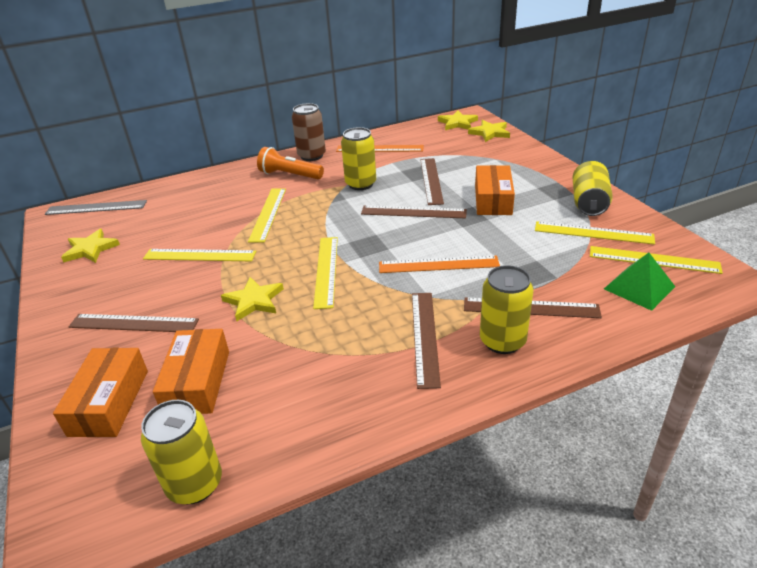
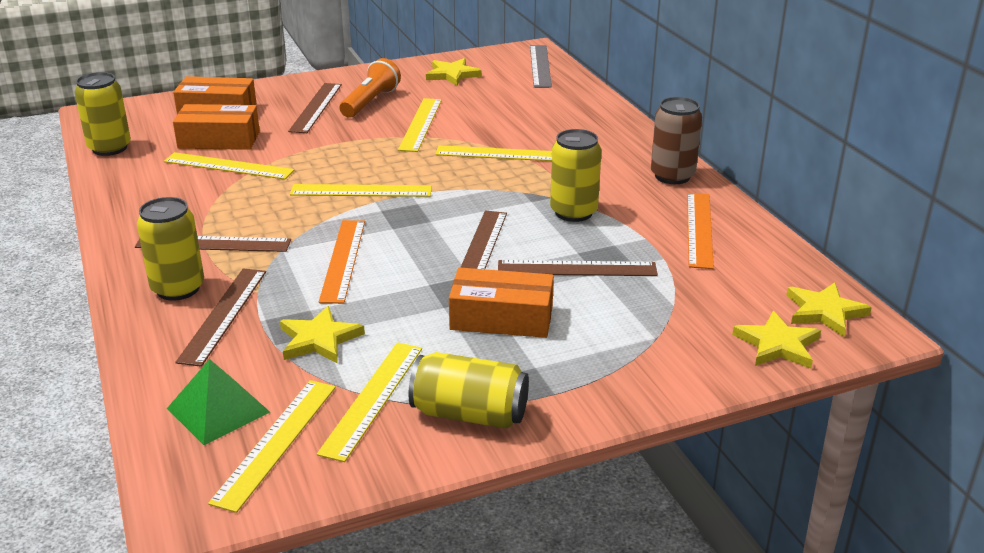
camera: 90 degrees right, 5 degrees down
(254, 301) = (323, 156): yellow star -> yellow star (319, 339)
(266, 360) = (228, 166): none -> yellow ruler
(290, 175) = (608, 163): orange flashlight -> orange flashlight (370, 102)

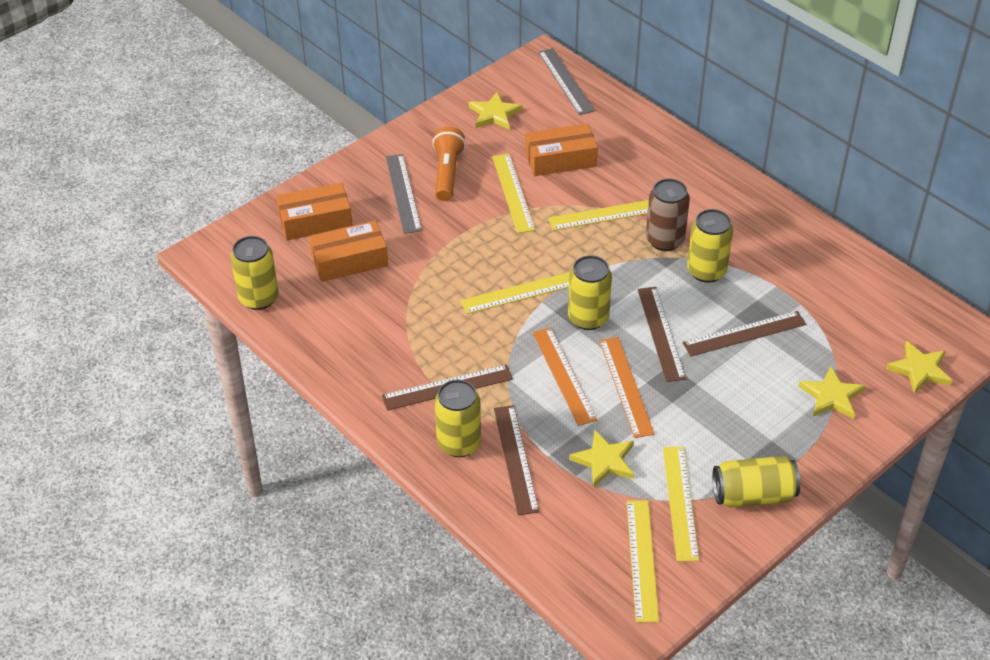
camera: 20 degrees left, 15 degrees up
(218, 410) = (582, 546): green pyramid -> none
(228, 166) = (385, 292): yellow ruler -> none
(316, 107) = (403, 193): brown ruler -> grey ruler
(411, 222) = (588, 318): none -> yellow can
(501, 318) = (720, 400): orange box -> orange box (560, 159)
(672, 176) = (758, 206): brown can -> brown can (665, 240)
(699, 229) = (810, 264): orange ruler -> orange ruler (625, 386)
(824, 312) = (936, 328): yellow star -> yellow star (831, 396)

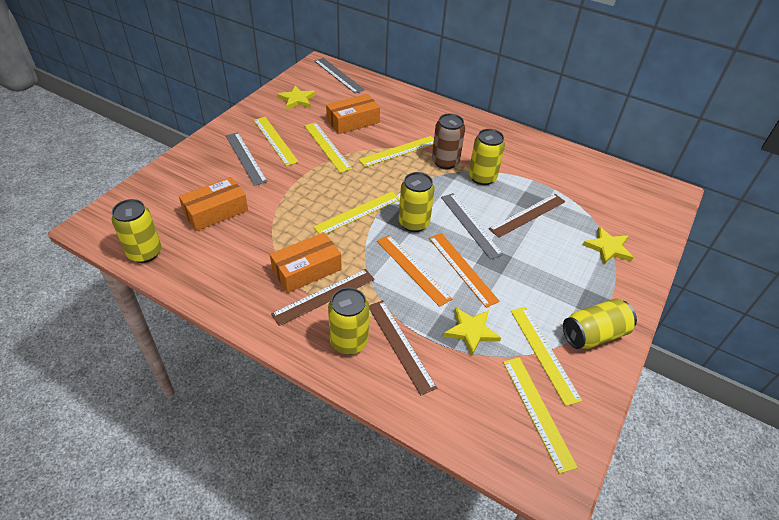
camera: 20 degrees left, 0 degrees up
(315, 221) = (181, 187): orange box -> orange box (307, 270)
(447, 173) = (275, 140): orange flashlight -> yellow ruler
(661, 333) = (470, 225): brown ruler -> grey ruler
(919, 369) = (653, 218): yellow star -> none

